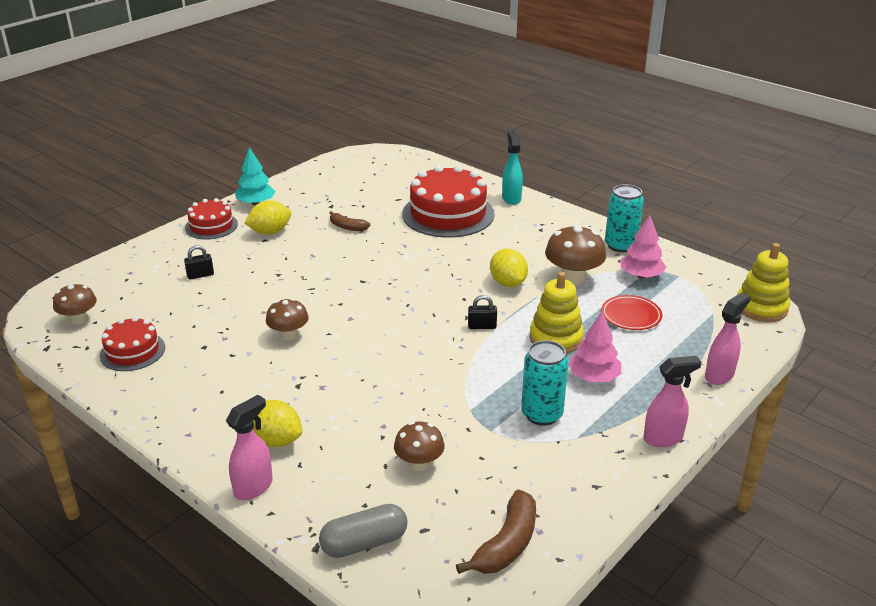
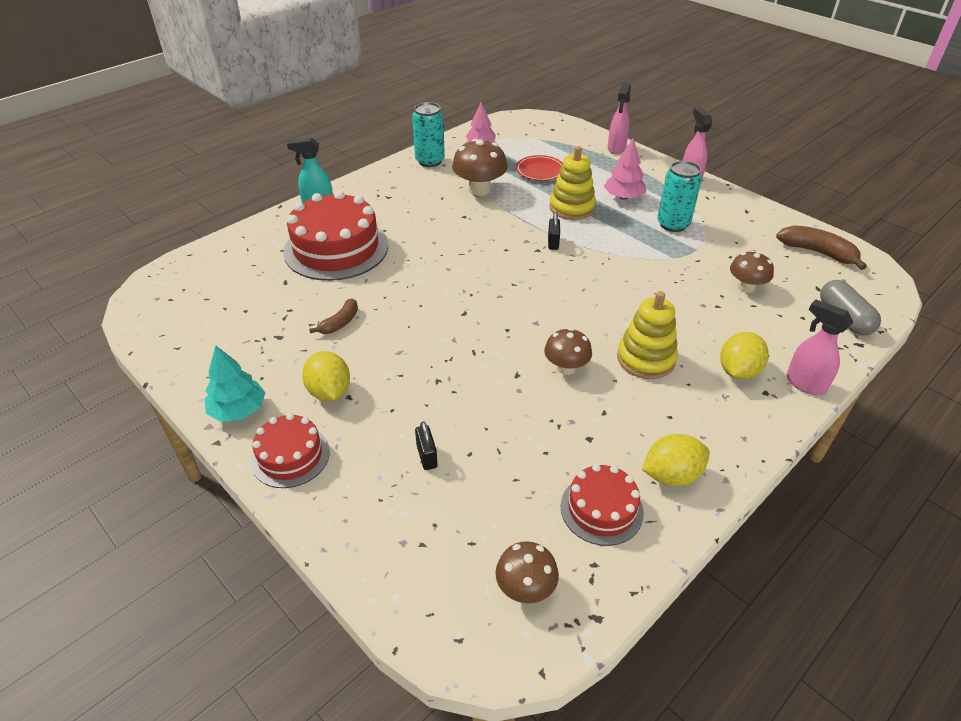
camera: 85 degrees left, 10 degrees up
(508, 283) = (482, 223): yellow lemon -> yellow lemon (671, 475)
(719, 375) = (616, 148): pink spray bottle -> pink spray bottle turned 120 degrees counterclockwise
(761, 308) = (532, 120): yellow stacking toy -> yellow stacking toy (646, 359)

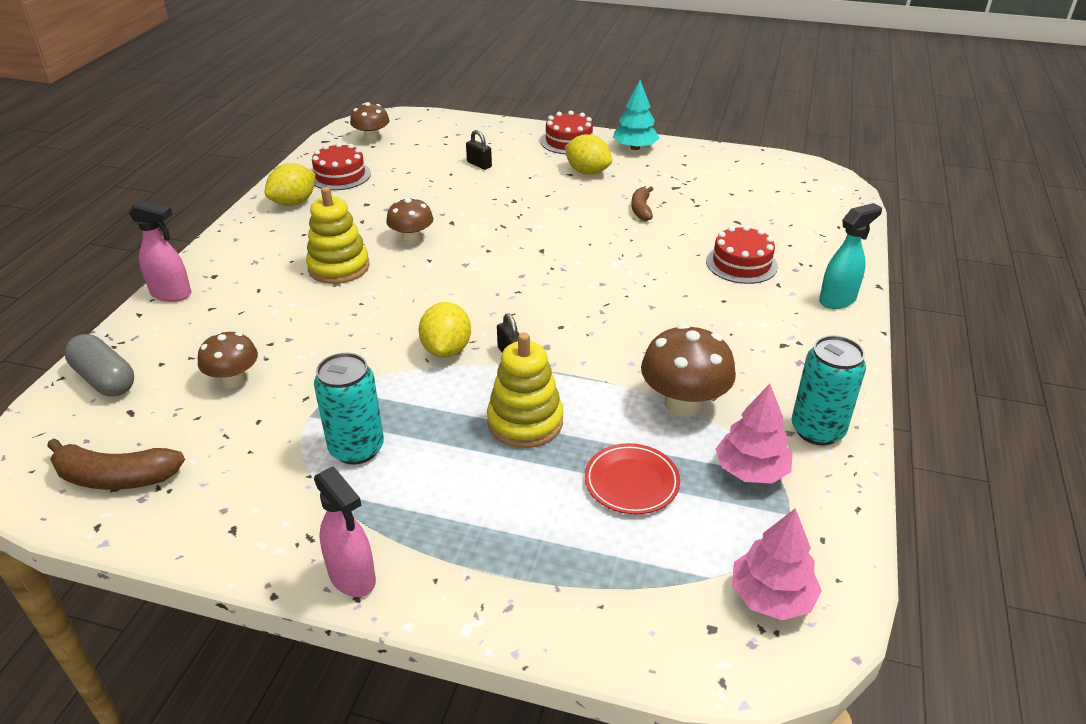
camera: 150 degrees right, 5 degrees down
(336, 248) = (741, 263): red cake -> red cake, size x0.55
(616, 148) = (538, 616): pink spray bottle -> none
(623, 197) = (457, 477): pink tree -> pink tree (771, 596)
(738, 371) = (242, 284): yellow lemon -> yellow lemon (446, 350)

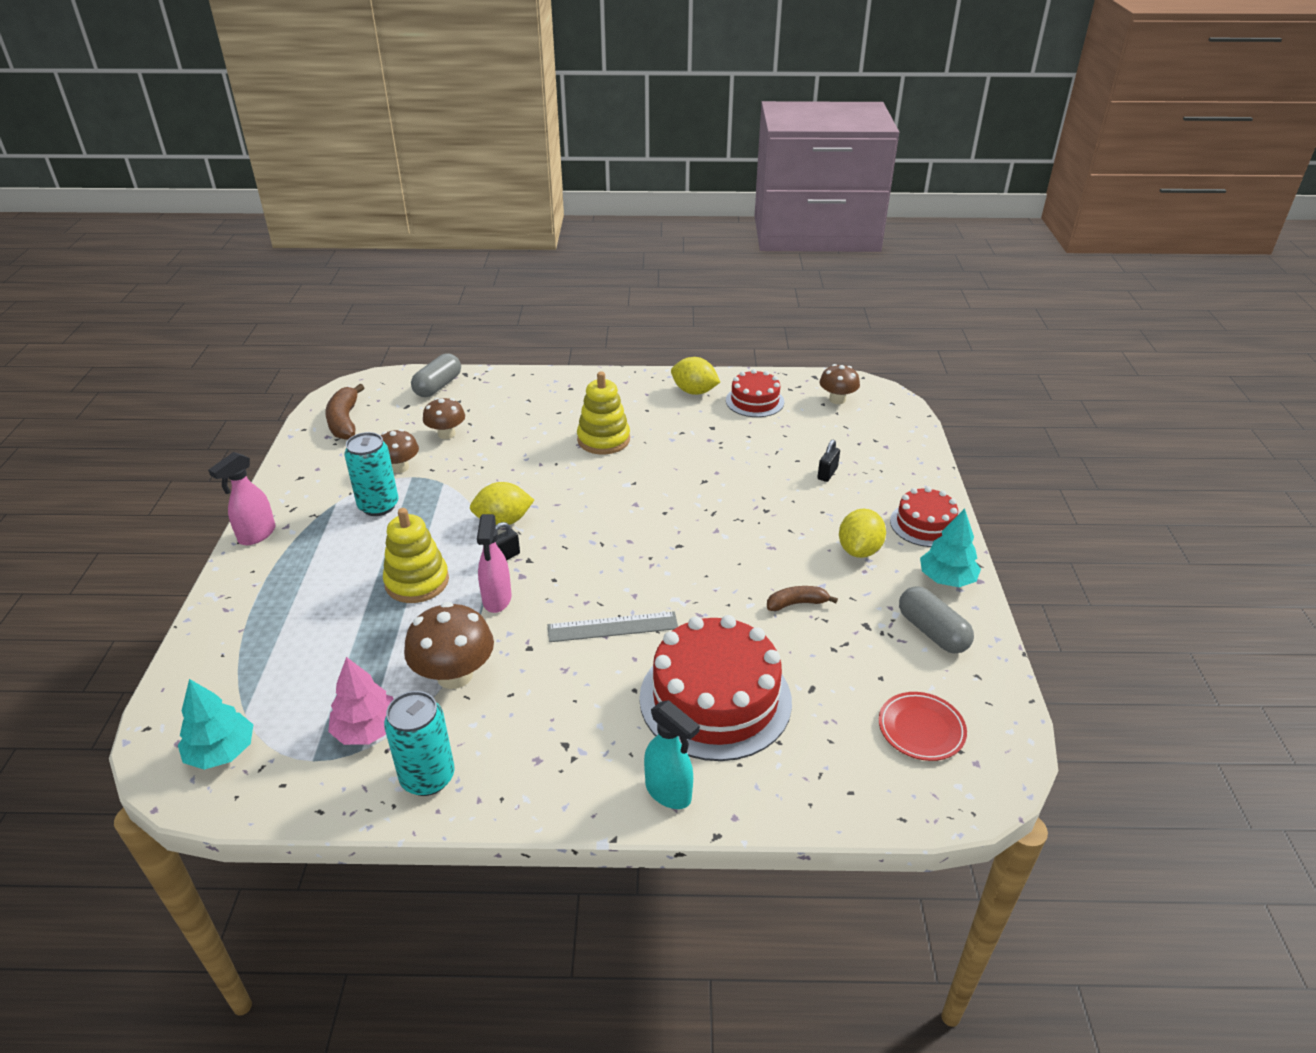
camera: 75 degrees right, 0 degrees up
(172, 294) = (540, 379): pink spray bottle -> pink spray bottle (497, 599)
(412, 239) = (664, 465): brown mushroom -> brown mushroom (399, 467)
(631, 482) = (349, 654): red plate -> red plate (921, 729)
(642, 301) = (612, 627): none -> grey ruler
(689, 165) = (932, 632): none -> grey capsule
(741, 263) = (715, 699): red cake -> red cake, size x1.81
(771, 596) = (221, 752): pink tree -> turquoise tree

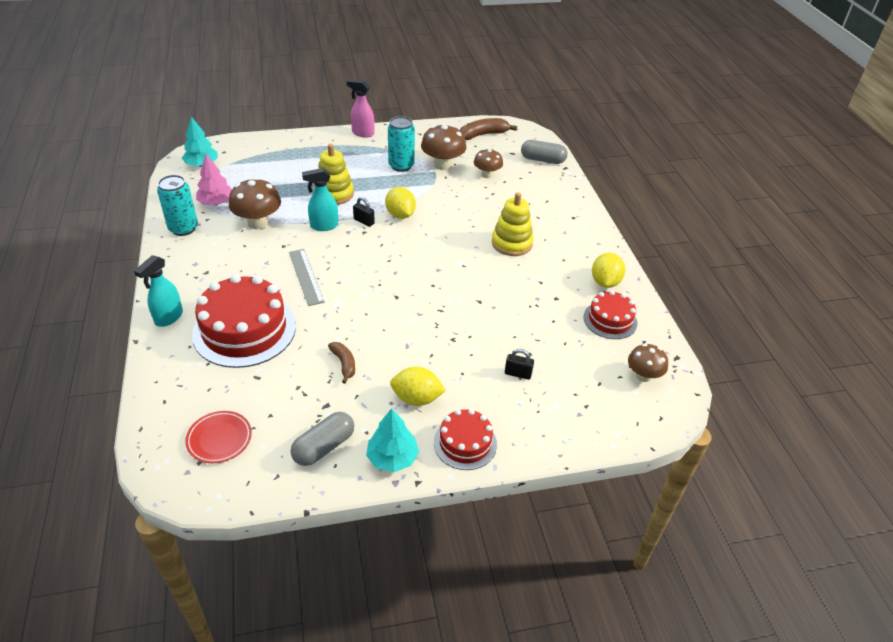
camera: 75 degrees right, 5 degrees up
(399, 467) = (442, 165): brown mushroom -> brown mushroom, size x1.55
(497, 599) = (324, 226): pink spray bottle -> turquoise spray bottle

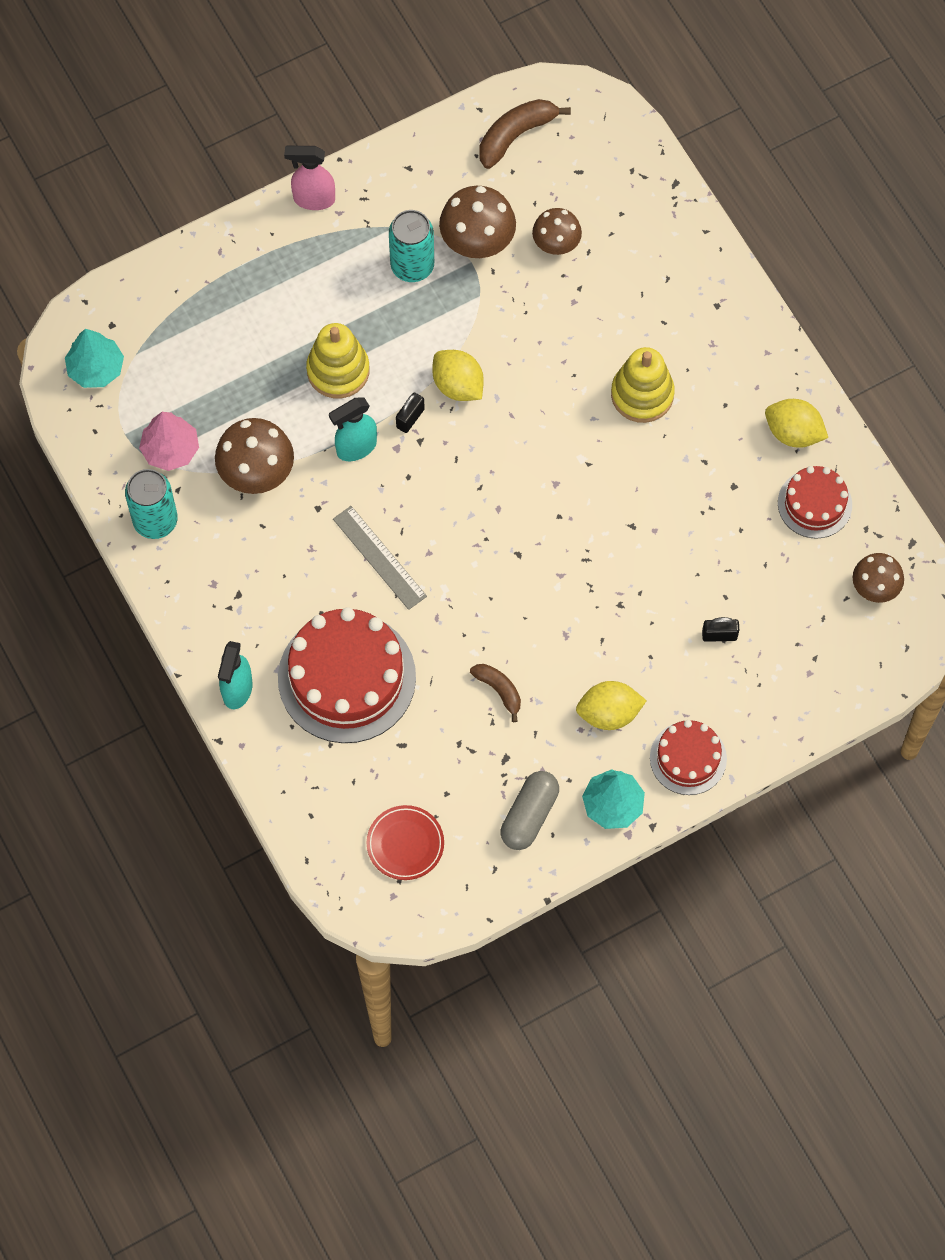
camera: 15 degrees left, 25 degrees up
(364, 221) = (410, 418): black padlock -> black padlock turned 75 degrees counterclockwise
(542, 160) = (633, 174): grey capsule -> none
(605, 282) = (793, 433): yellow lemon -> yellow lemon turned 60 degrees counterclockwise

